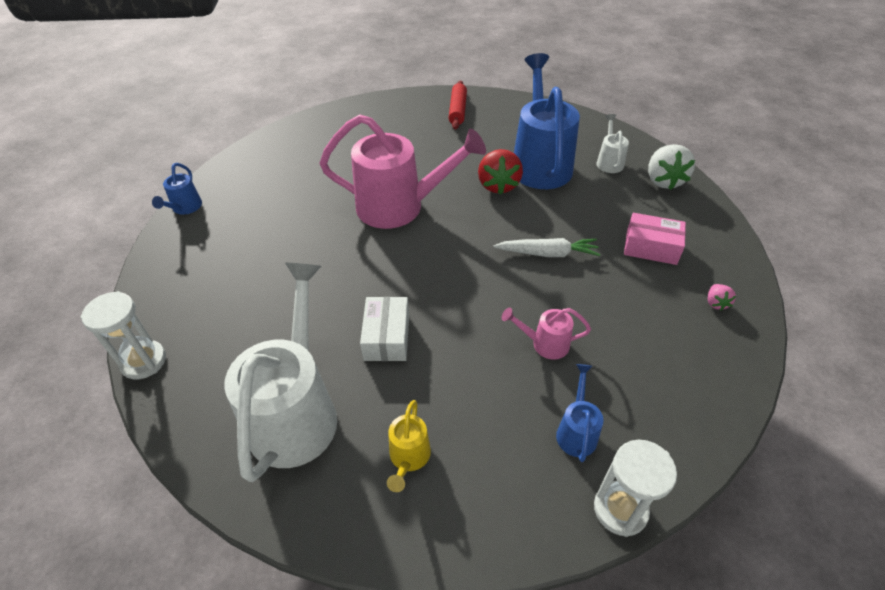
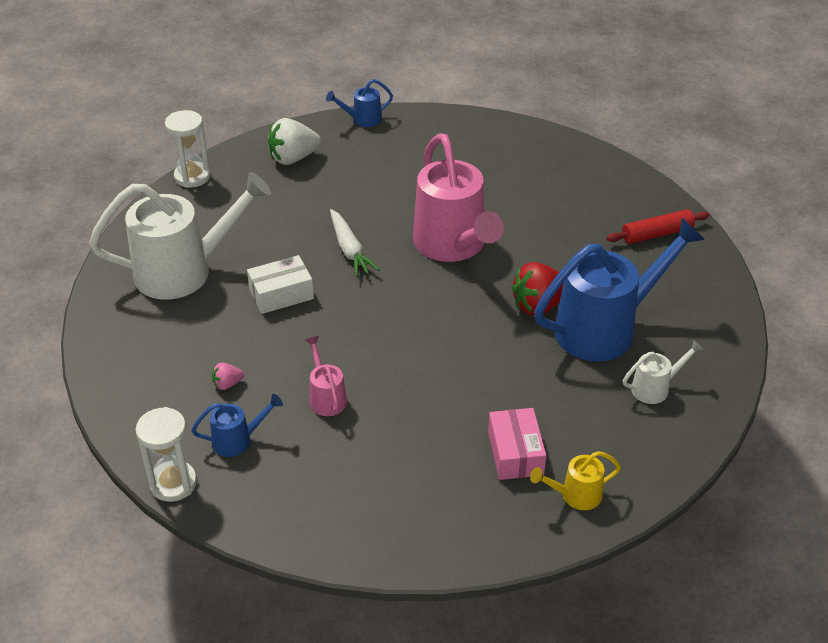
camera: 65 degrees right, 5 degrees down
(408, 458) = (169, 346): yellow watering can -> yellow watering can (575, 495)
(547, 253) = (452, 371): white carrot -> white carrot (349, 249)
(663, 180) = (653, 446): white strawberry -> white strawberry (293, 158)
(716, 303) = (456, 522): pink strawberry -> pink strawberry (227, 384)

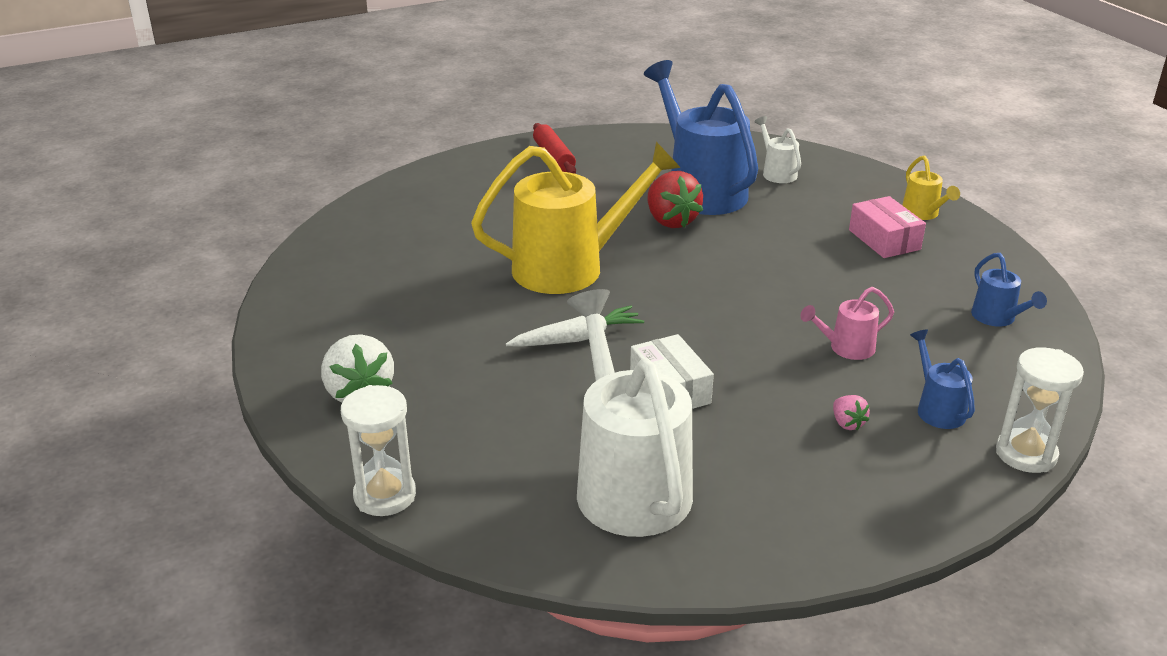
camera: 90 degrees left, 10 degrees down
(362, 119) = (276, 334): blue watering can -> blue watering can (997, 319)
(453, 246) = (571, 267): pink watering can -> yellow watering can
(515, 453) = (884, 240): pink box -> pink box turned 75 degrees clockwise

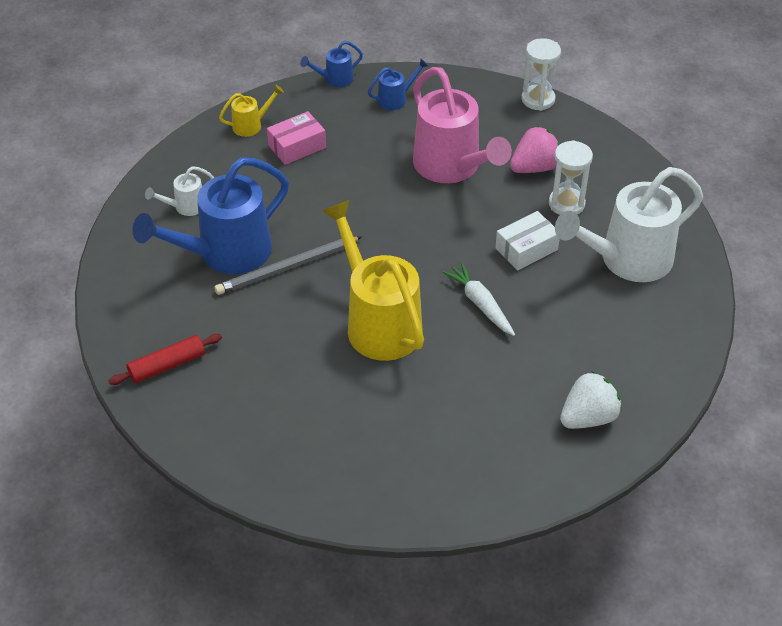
camera: 100 degrees left, 15 degrees up
(385, 495) = (687, 374): white hourglass -> white hourglass (566, 204)
(671, 221) = (287, 268): red strawberry -> grey pencil
(845, 348) = (452, 168): pink watering can -> pink watering can, size x2.24
(847, 423) = (534, 167): pink strawberry -> pink strawberry, size x2.06
(937, 408) = (506, 130): blue watering can -> blue watering can (334, 79)

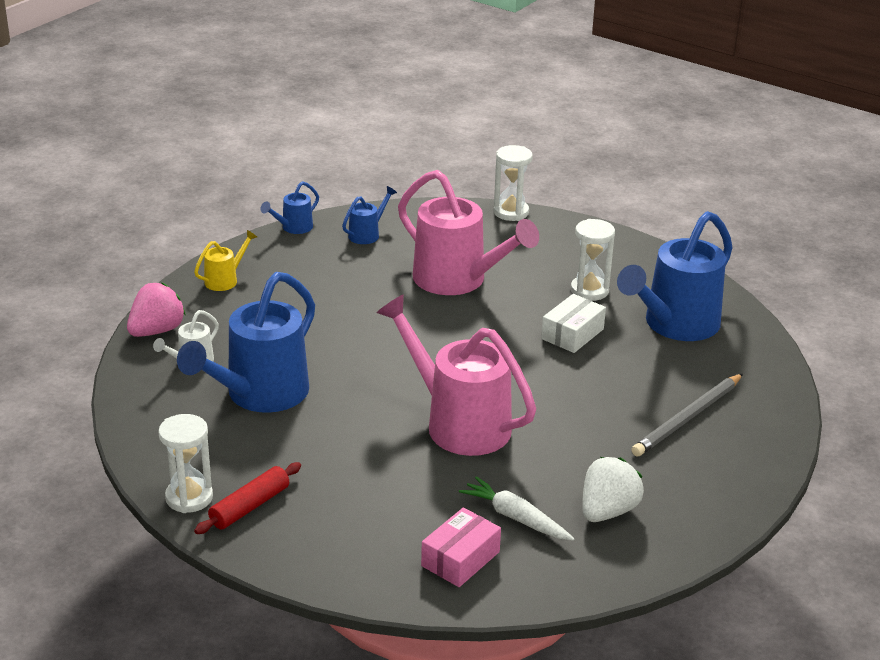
camera: 20 degrees left, 15 degrees down
(124, 344) = (189, 497): none -> white hourglass
(287, 268) = (334, 395): grey pencil -> grey pencil (687, 418)
(297, 146) = (285, 290): pink box -> pink box (460, 559)
(378, 322) = (458, 422): yellow watering can -> pink watering can
(480, 304) = (554, 387): white carrot -> white carrot (515, 517)
(534, 167) = (540, 267): pink strawberry -> pink strawberry (156, 331)
(588, 417) = (716, 460): white strawberry -> white strawberry (607, 511)
(626, 260) = (674, 325): white watering can -> blue watering can

